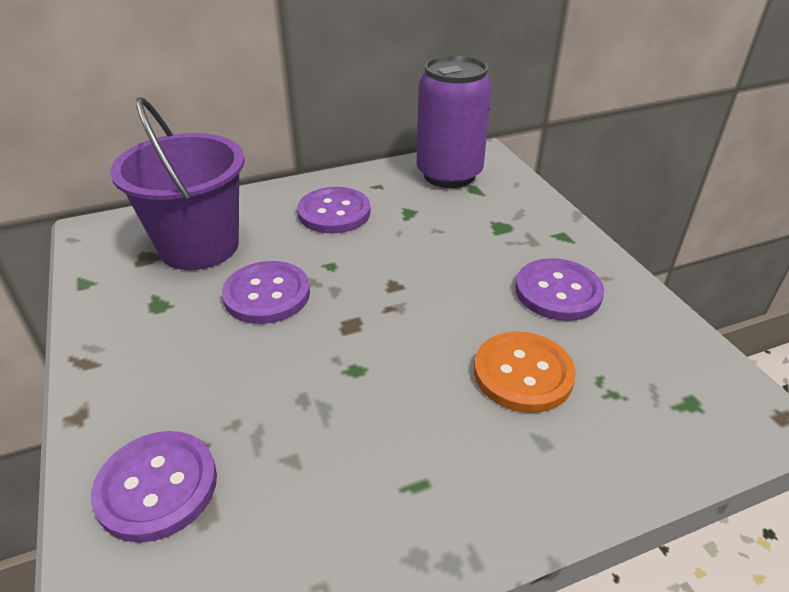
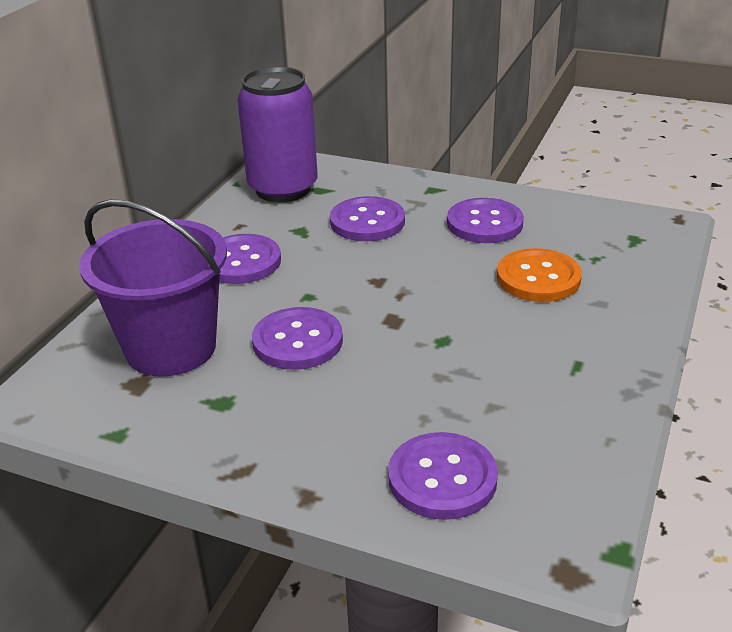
camera: 45 degrees left, 5 degrees down
(465, 233) = (367, 222): none -> purple button

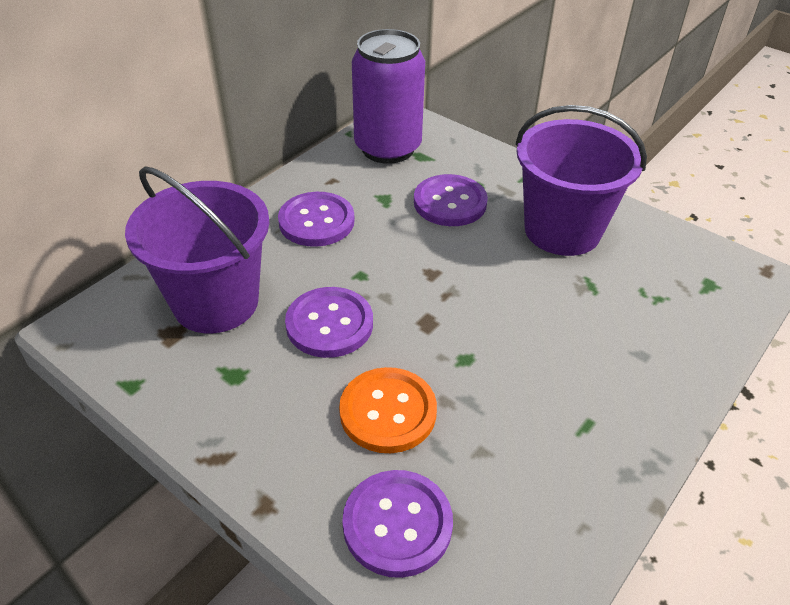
camera: 15 degrees right, 10 degrees up
(484, 223) = (562, 230): purple button -> purple bucket
(538, 278) = (589, 308): orange button -> orange button (388, 412)

